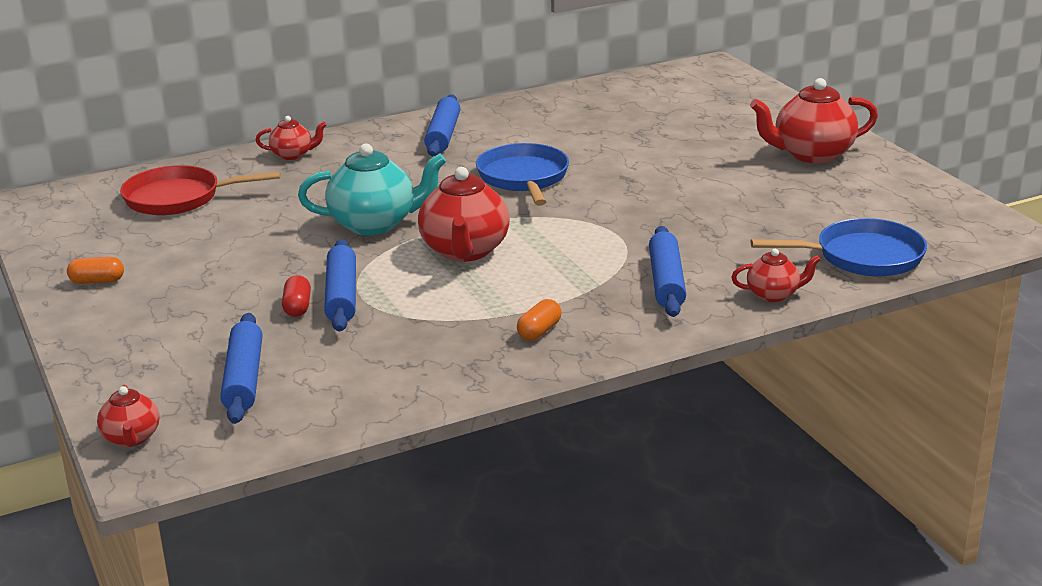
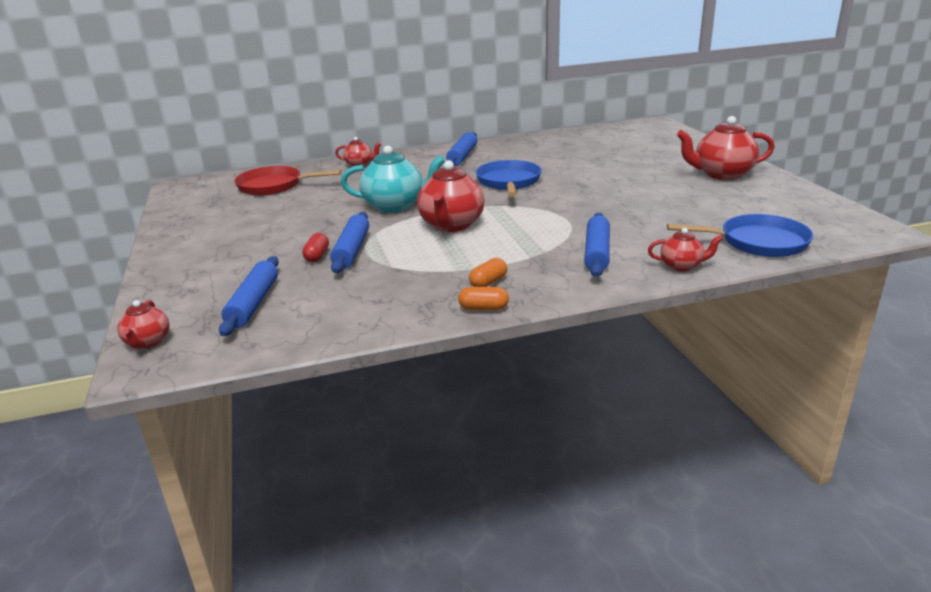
camera: 10 degrees right, 0 degrees up
(97, 281) = (192, 233): orange capsule -> orange capsule (483, 308)

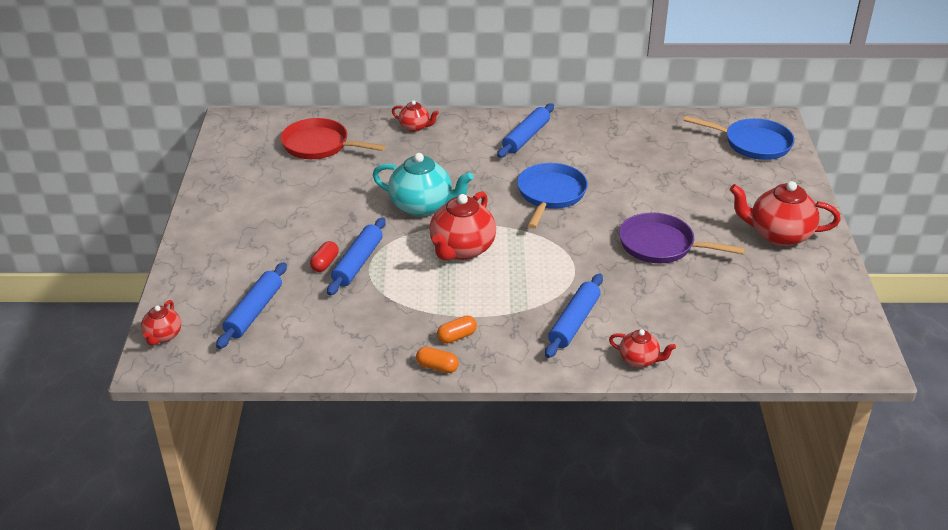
camera: 15 degrees right, 10 degrees up
(631, 194) = (661, 245): none -> purple pan
(757, 242) = (733, 347): blue pan -> blue pan (753, 143)

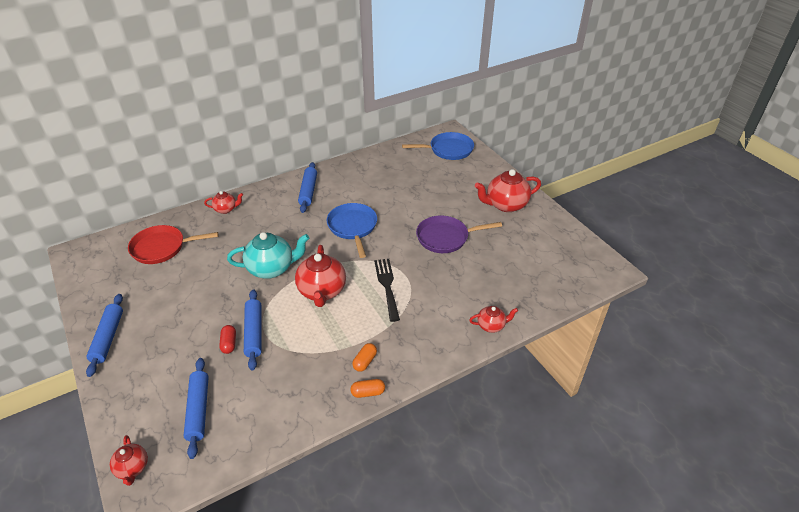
camera: 30 degrees left, 5 degrees up
(543, 271) = (387, 286): none -> black fork
(574, 322) = (433, 316): blue rolling pin -> blue rolling pin (108, 338)

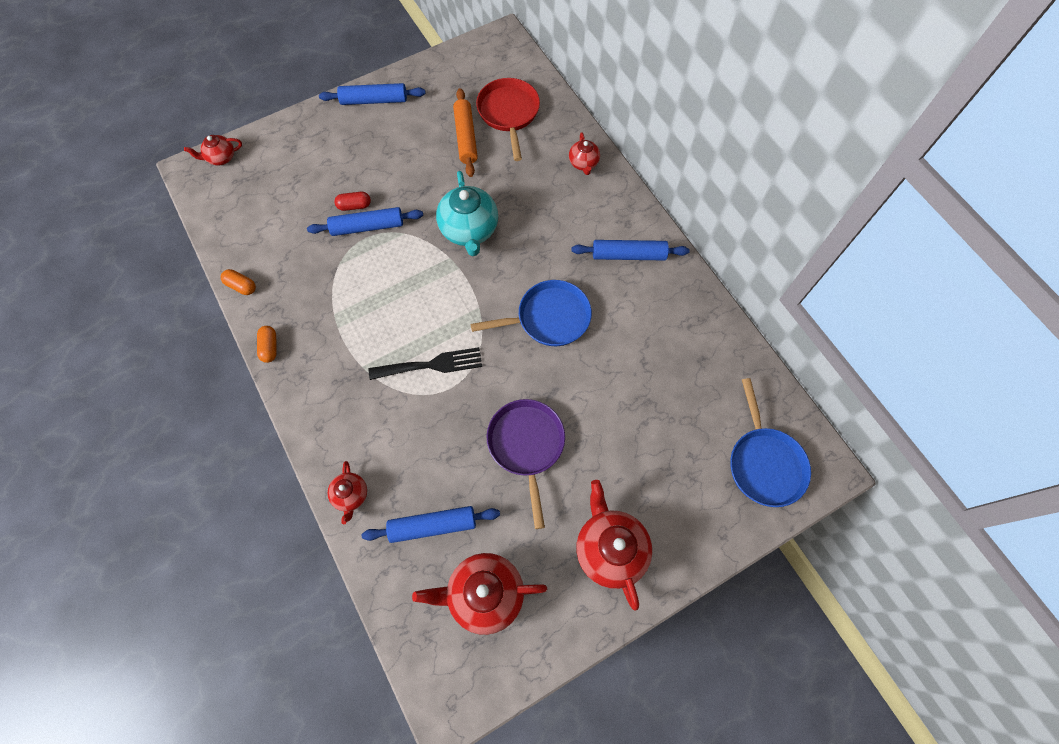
camera: 90 degrees right, 25 degrees up
(177, 273) = (465, 137): none -> orange rolling pin
(198, 410) = (274, 194): blue rolling pin -> blue rolling pin (432, 525)
(322, 291) = (426, 289): red teapot -> red teapot (484, 594)
(365, 361) = (312, 342): orange capsule -> orange capsule (241, 286)

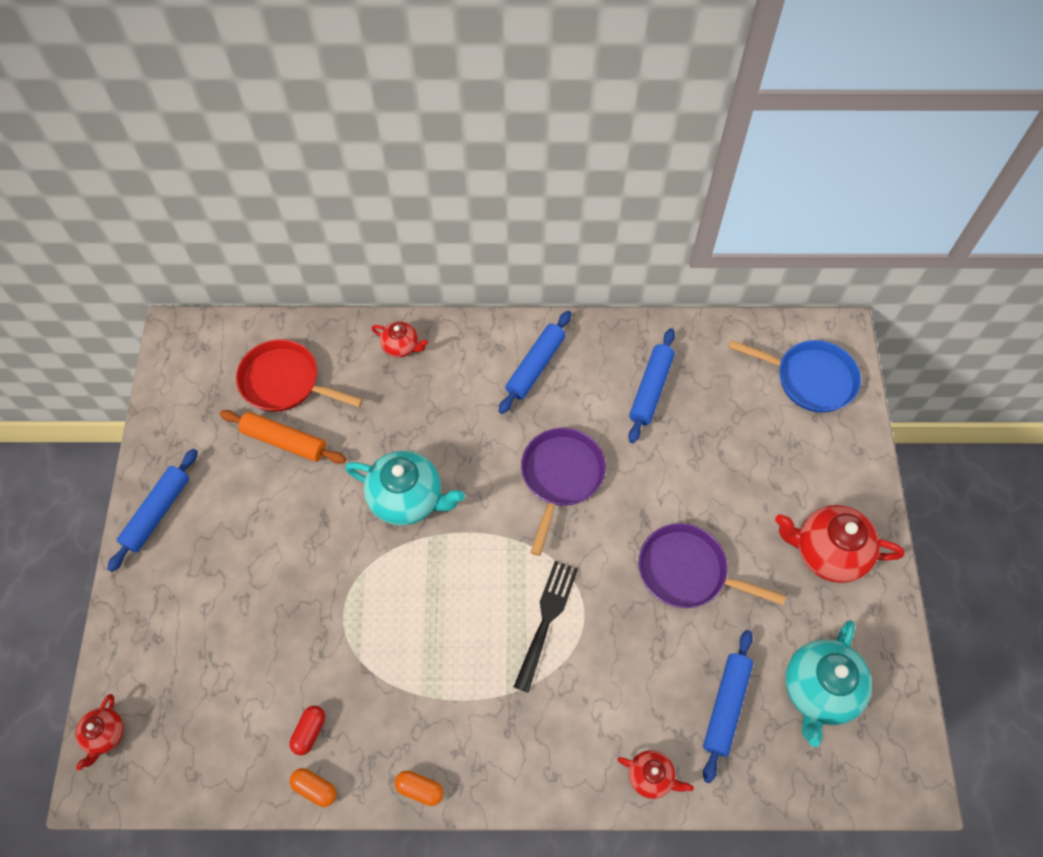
camera: 60 degrees left, 5 degrees down
(241, 286) = (315, 788): orange capsule -> orange capsule turned 60 degrees clockwise
(354, 206) = (291, 605): red capsule -> red capsule (309, 732)
(367, 227) = (330, 604): blue rolling pin -> blue rolling pin (651, 389)
(484, 594) = (819, 690): red teapot -> turquoise teapot
(548, 318) = (560, 477): blue pan -> purple pan

